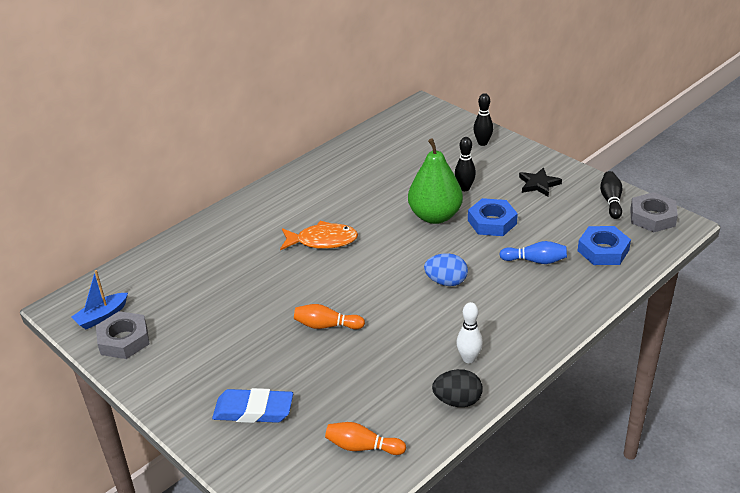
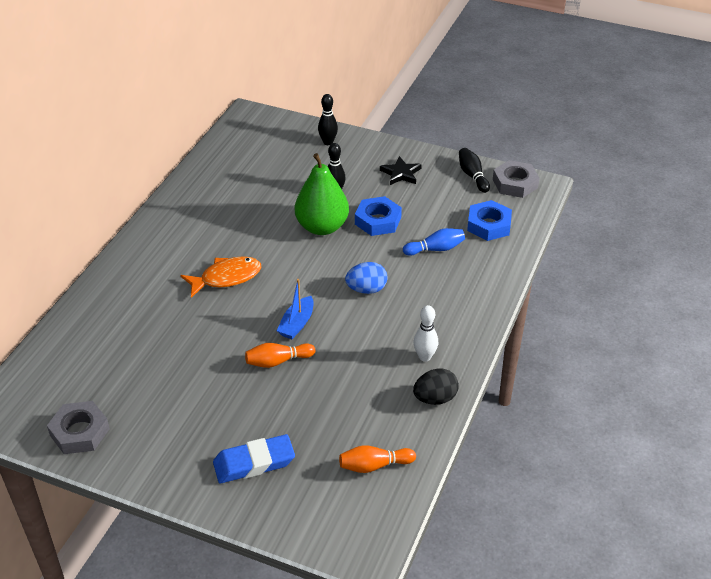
camera: 25 degrees left, 5 degrees up
(102, 316) = (40, 414): blue boat -> blue boat (297, 324)

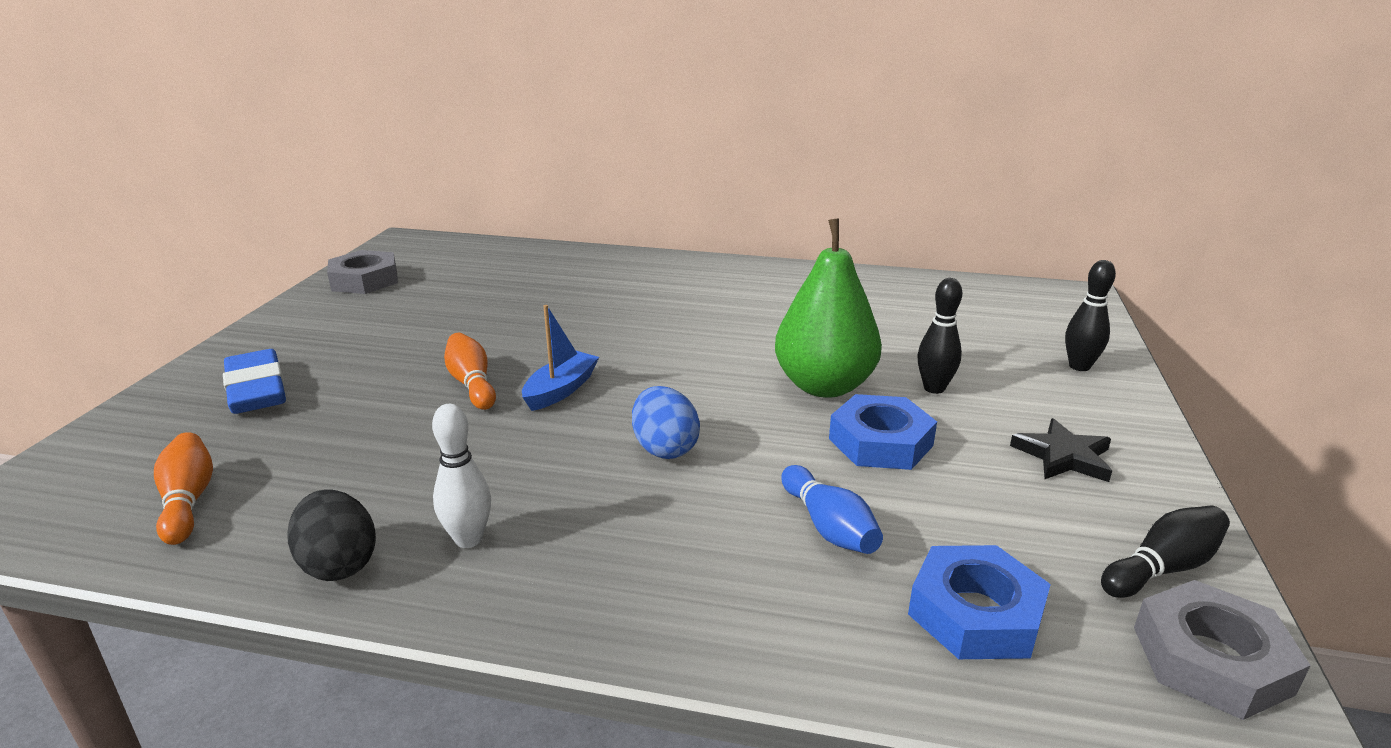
camera: 80 degrees right, 15 degrees down
(226, 278) = (660, 325): orange fish -> none
(297, 324) = (561, 390): blue boat -> blue boat turned 105 degrees clockwise

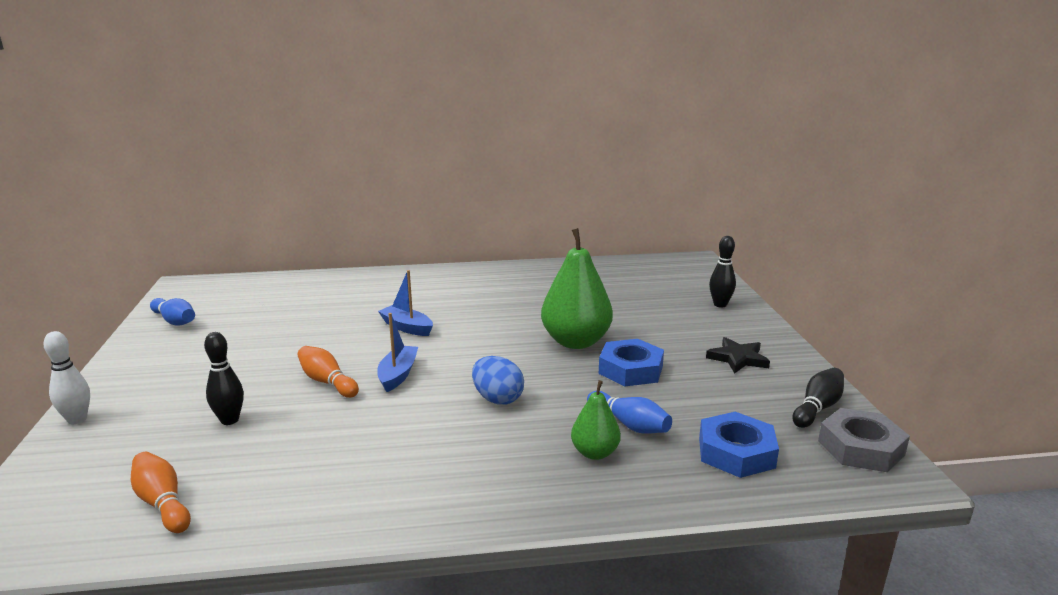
camera: 20 degrees left, 5 degrees down
(257, 389) = (150, 416): blue eraser -> none
(339, 564) = (321, 516): black egg -> none
(364, 280) = (175, 321): grey nut -> blue bowling pin
(468, 539) = (403, 481): white bowling pin -> white bowling pin (77, 419)
(613, 329) = (407, 327): none -> blue boat
(750, 560) = (595, 453): none -> green pear
(934, 388) = (644, 332): black bowling pin -> black bowling pin (229, 420)

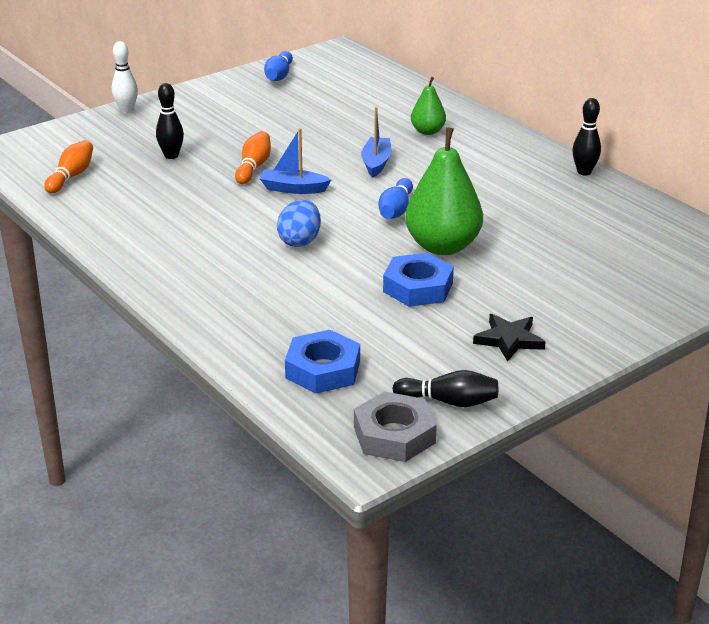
camera: 60 degrees right, 10 degrees up
(398, 375) = (293, 189): blue boat -> blue boat turned 150 degrees counterclockwise
(595, 453) = (260, 304): green pear -> green pear (427, 131)
(629, 424) = (319, 309): blue bowling pin -> blue bowling pin (396, 210)
(720, 304) = (637, 305): black bowling pin -> black bowling pin (584, 172)

